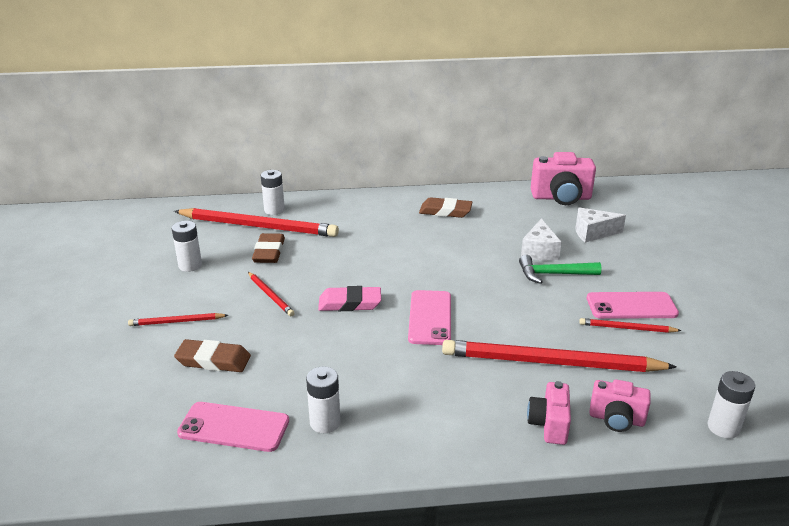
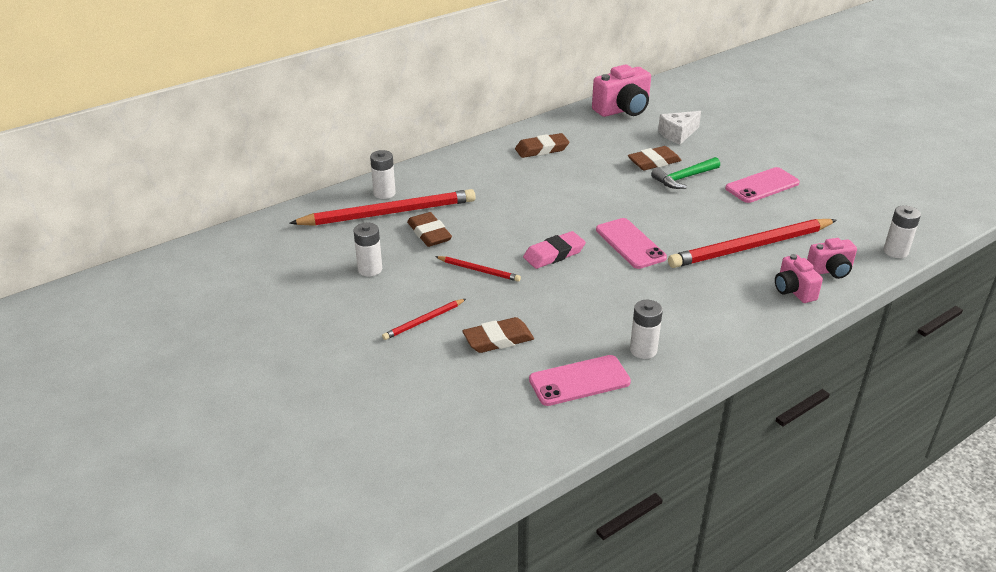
camera: 30 degrees left, 5 degrees up
(539, 251) = (654, 162): white cheese -> brown eraser
(627, 328) = (775, 204): red pencil -> none

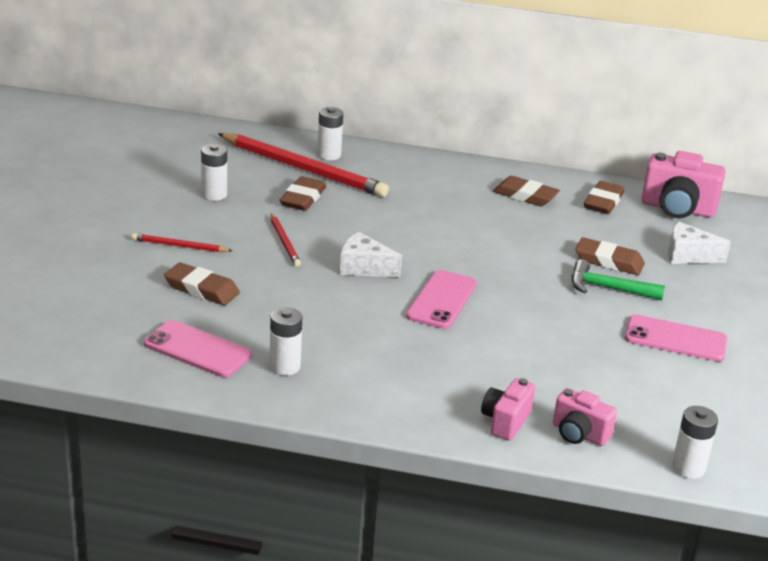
camera: 45 degrees right, 5 degrees down
(554, 254) = (364, 268): pink eraser -> white cheese
(584, 128) = (603, 202): none -> brown eraser
(751, 247) = (545, 370): red pencil -> none

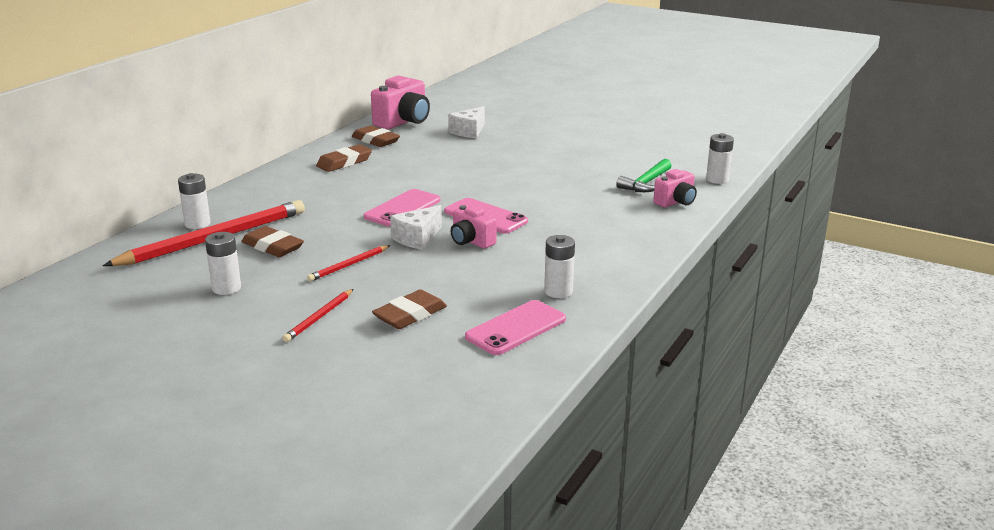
camera: 70 degrees left, 5 degrees down
(284, 242) = (349, 265): red pencil -> red pencil turned 135 degrees clockwise
(505, 421) = (656, 222): pink camera -> pink camera (471, 241)
(608, 288) = (499, 161): green hammer -> green hammer (646, 183)
(609, 261) = (462, 154): brown eraser -> none
(675, 339) = (572, 155): pink phone -> pink phone (402, 208)

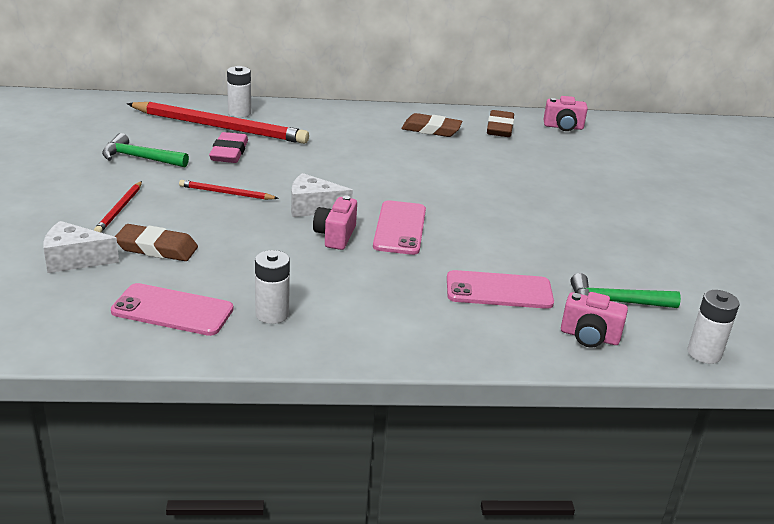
camera: 55 degrees right, 5 degrees up
(226, 288) = (140, 158): white battery -> green hammer
(272, 247) = (229, 152): brown eraser -> pink eraser
(319, 317) = (120, 209): red pencil -> red pencil turned 75 degrees counterclockwise
(402, 208) = (367, 183): pink phone -> pink phone (499, 291)
(403, 122) = (563, 127): pink camera -> pink camera, size x0.60
(469, 131) = (593, 163): white cheese -> white cheese (74, 260)

